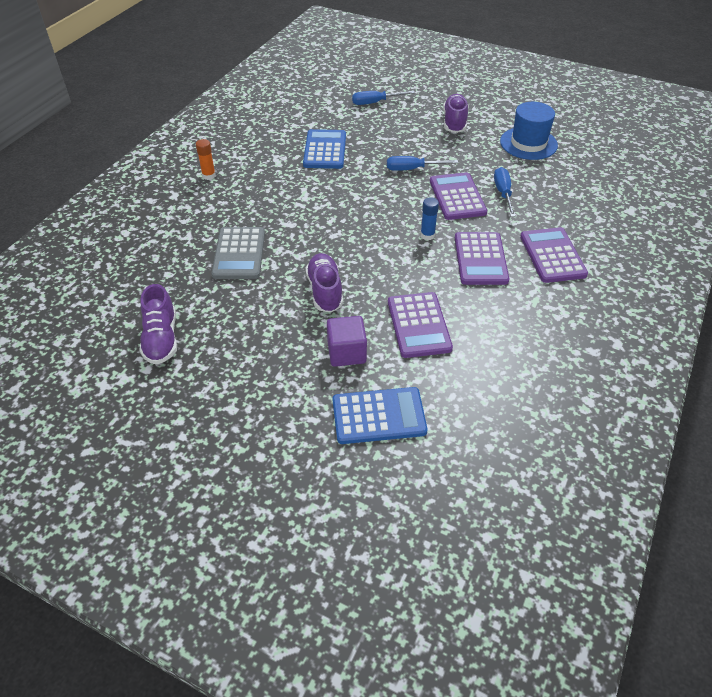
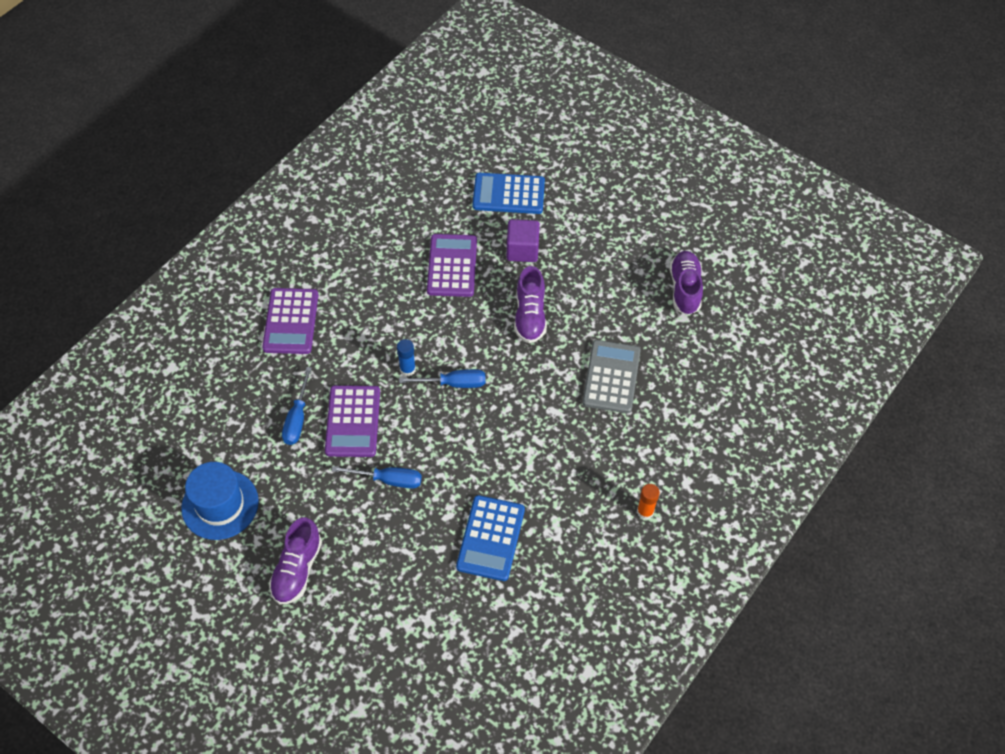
camera: 170 degrees left, 10 degrees up
(375, 102) = (394, 641): blue screwdriver -> blue screwdriver (453, 383)
(480, 259) = (365, 329): purple calculator -> none

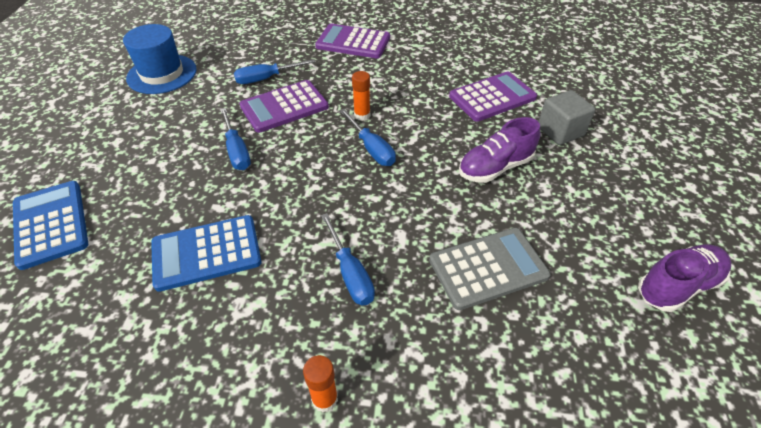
camera: 60 degrees right, 10 degrees down
(291, 321) = (353, 42): purple calculator -> purple calculator turned 45 degrees clockwise
(297, 569) = (114, 135): purple shoe -> none
(407, 369) = (362, 115): blue glue stick -> orange glue stick
(508, 194) = (605, 98): blue calculator -> blue calculator (51, 224)
(522, 250) = (560, 131): purple cube -> grey cube
(566, 457) = (350, 273): none -> blue screwdriver

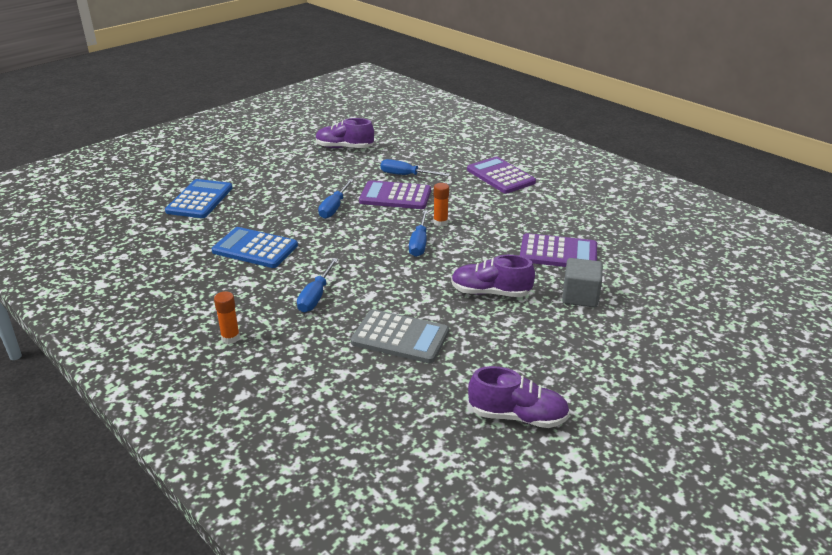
camera: 40 degrees right, 15 degrees down
(162, 74) = (344, 148): blue hat -> purple shoe

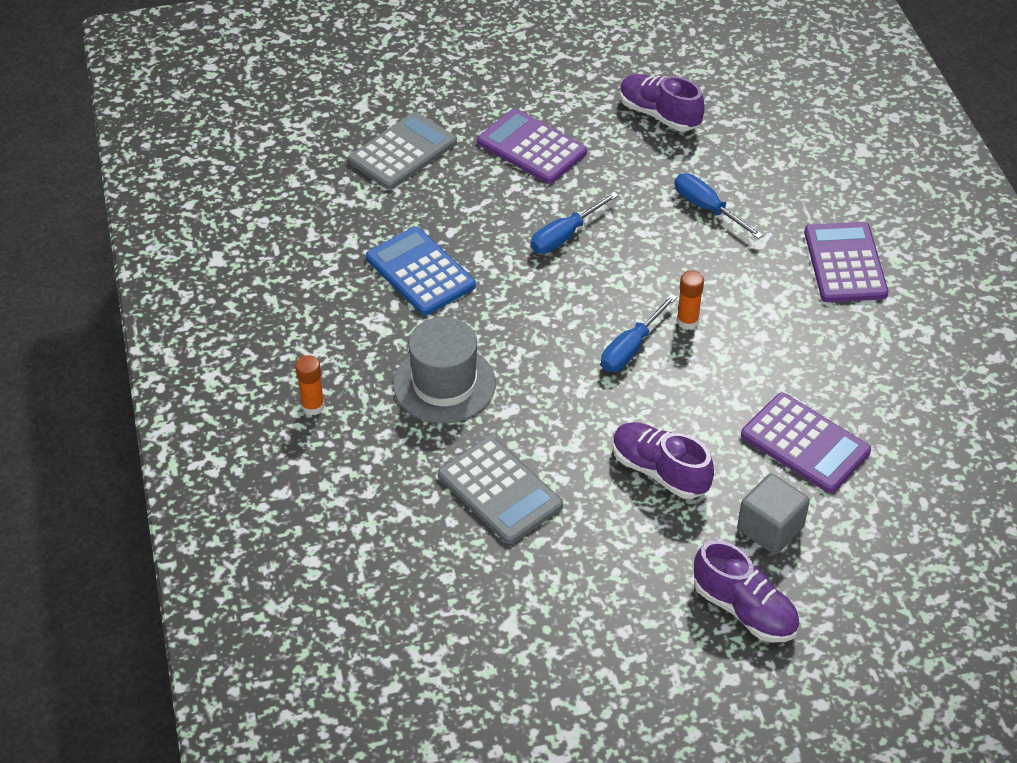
camera: 30 degrees right, 15 degrees up
(200, 200) = (403, 152): blue calculator -> grey calculator
(316, 296) = (444, 384): blue screwdriver -> grey hat
(395, 196) = (662, 245): purple calculator -> purple calculator (532, 147)
(518, 416) = (550, 660): purple shoe -> purple shoe (744, 609)

